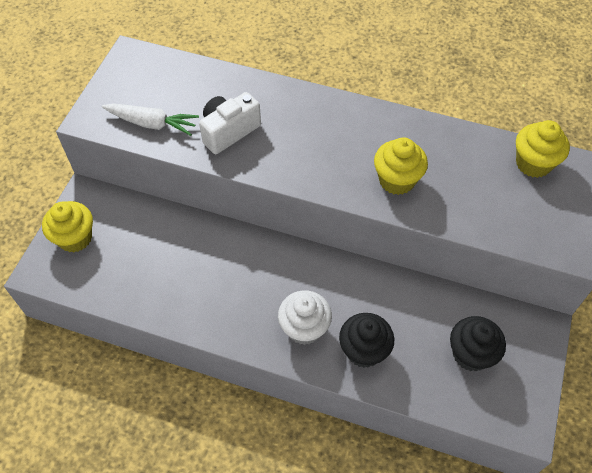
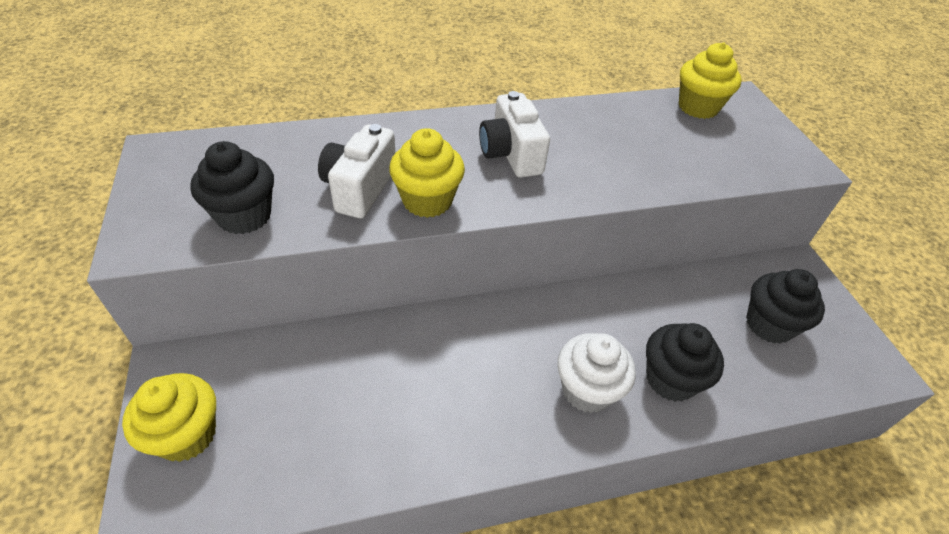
camera: 35 degrees left, 10 degrees down
(152, 124) = (244, 216): white carrot -> black cupcake
(346, 146) = (511, 154): none -> white camera
(397, 180) = (593, 167): yellow cupcake -> yellow cupcake (427, 201)

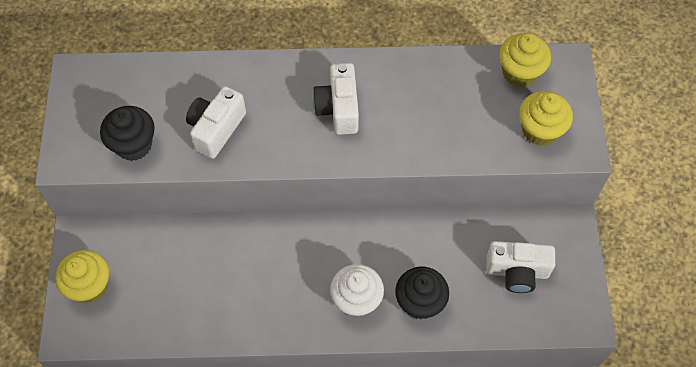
camera: 15 degrees right, 15 degrees up
(427, 201) = (263, 148): yellow cupcake -> yellow cupcake (540, 130)
(769, 325) = (517, 272): black cupcake -> white camera

